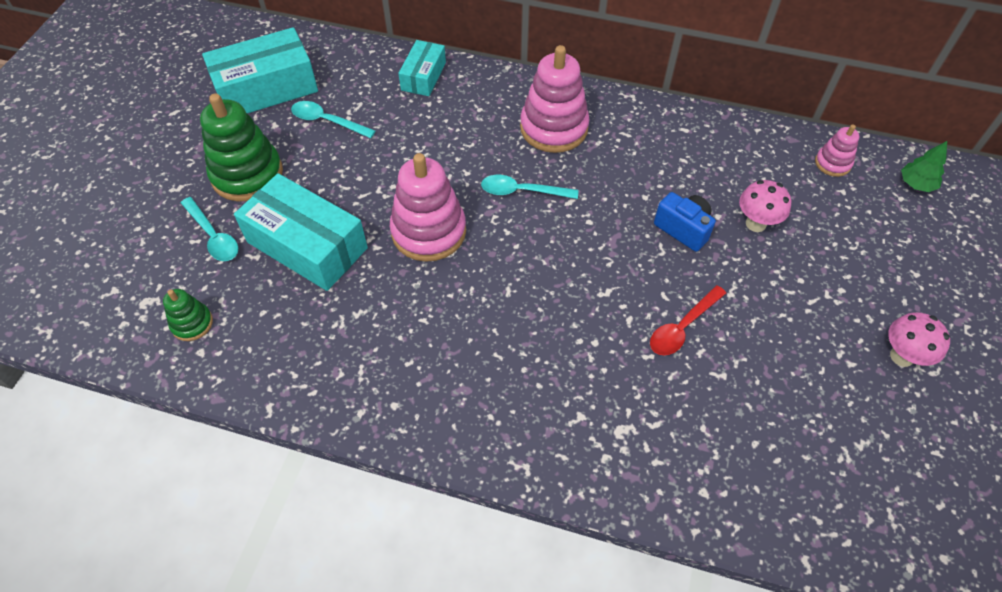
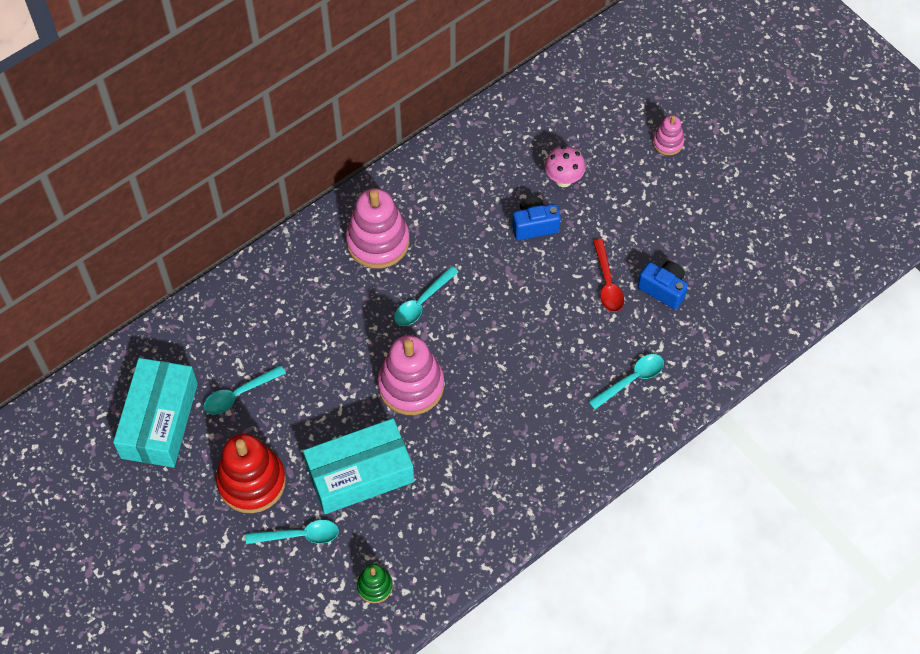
camera: 55 degrees left, 5 degrees up
(247, 174) = (252, 482): green stacking toy -> red stacking toy
(423, 76) = (245, 296): turquoise box -> none
(591, 418) = (631, 380): none -> turquoise spoon
(725, 384) = (663, 289): none -> blue camera
(832, 163) = (551, 94): pink stacking toy -> pink stacking toy (668, 142)
(901, 356) = (715, 180): pink mushroom -> none
(916, 184) = (606, 62): green tree -> none

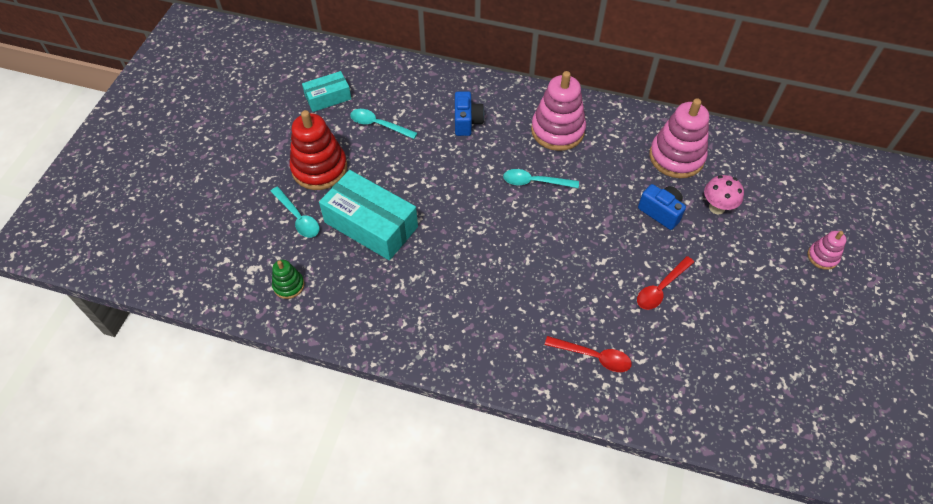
camera: 55 degrees right, 5 degrees down
(160, 420) = (328, 97): turquoise box -> turquoise box, size x0.56
(411, 385) = (464, 214): pink stacking toy -> pink stacking toy (676, 157)
(631, 380) = (594, 356): turquoise spoon -> red spoon
(663, 289) = (693, 331): blue camera -> blue camera (467, 122)

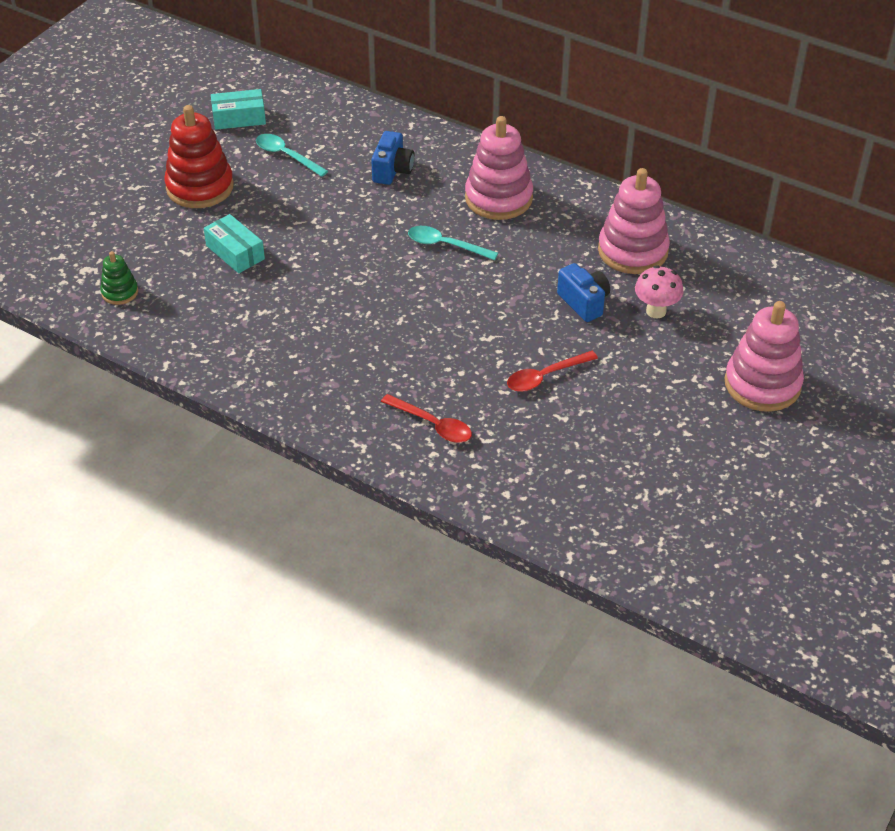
camera: 15 degrees right, 10 degrees down
(298, 218) = (156, 231): turquoise spoon -> none
(371, 225) = (235, 252): turquoise box -> turquoise box, size x0.56
(822, 257) = (762, 384): pink stacking toy -> pink stacking toy, size x1.97

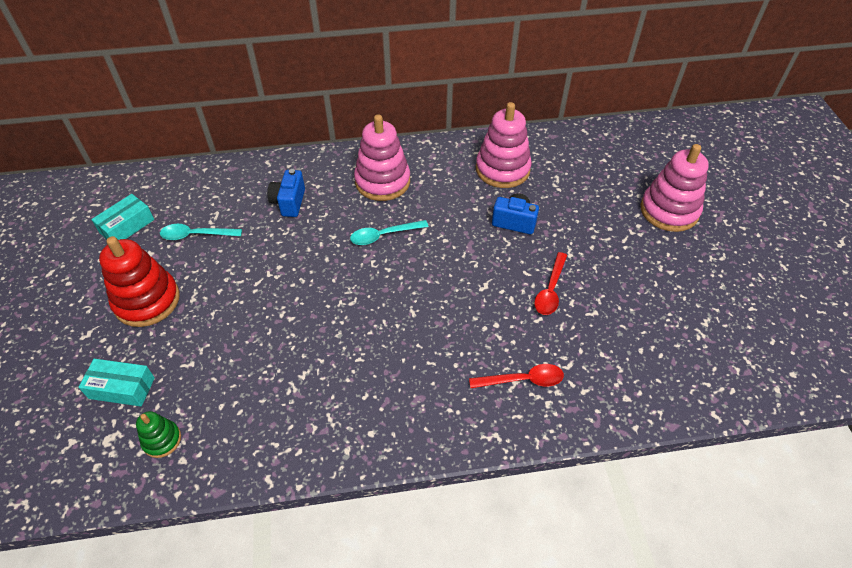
camera: 40 degrees left, 5 degrees up
(235, 252) = (231, 338): turquoise box -> turquoise box (122, 388)
(392, 171) = (289, 202): blue camera -> blue camera turned 150 degrees counterclockwise
(656, 311) = (560, 201): pink mushroom -> none

